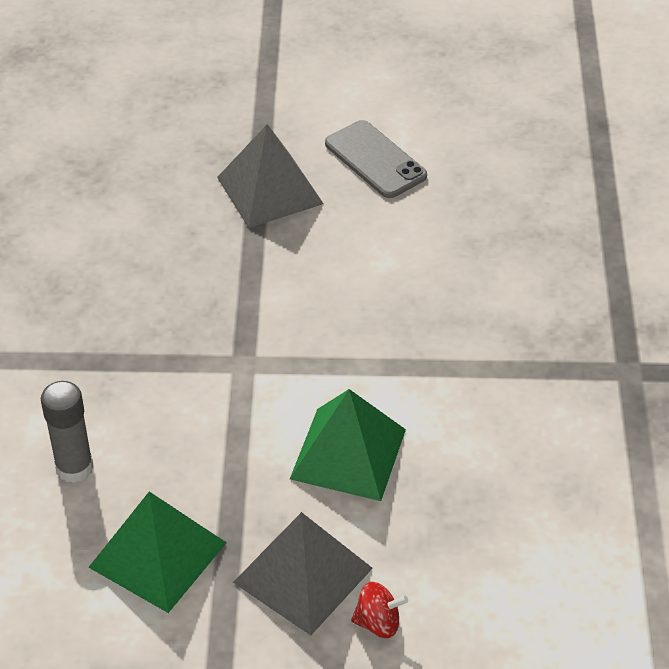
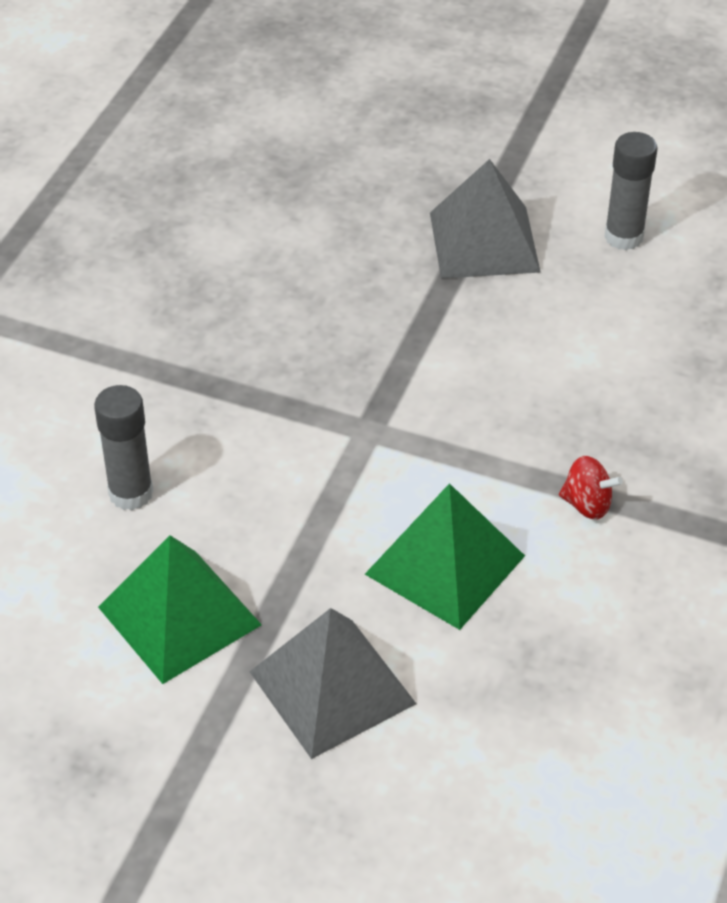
camera: 20 degrees right, 0 degrees up
(375, 160) = (623, 237): grey phone -> grey glue stick
(378, 623) = (395, 768): red spinning top -> red spinning top (587, 504)

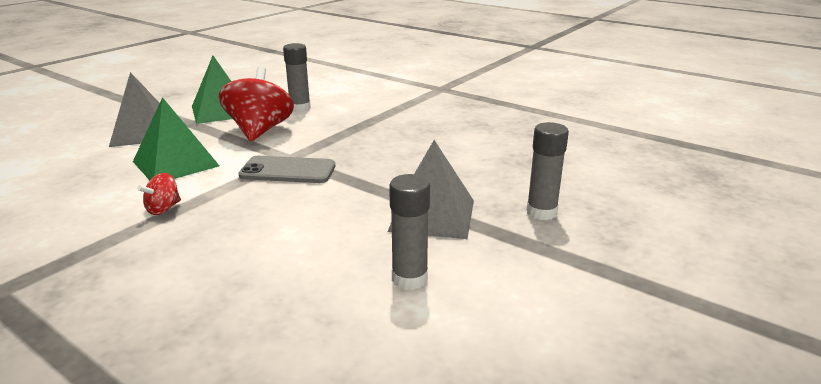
camera: 105 degrees right, 20 degrees down
(268, 510) = (260, 131): none -> red spinning top
(416, 414) = (288, 171): none -> grey phone
(437, 155) = (541, 212): none -> grey glue stick

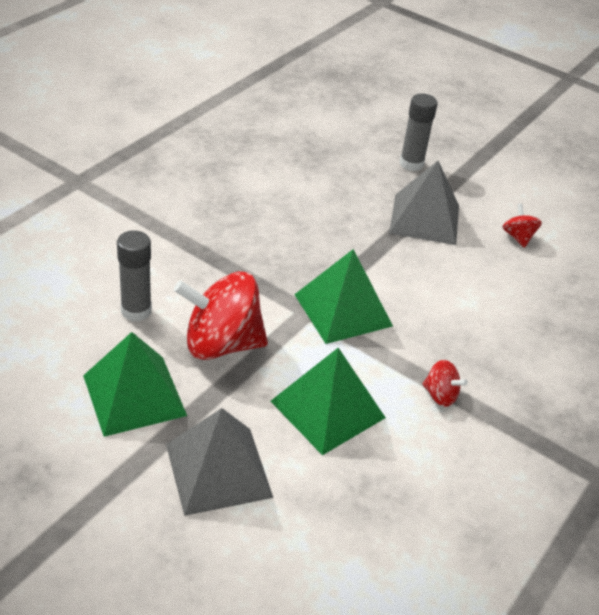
camera: 95 degrees left, 15 degrees up
(288, 171) = (343, 310): grey phone -> green pyramid
(409, 279) = (518, 237): grey glue stick -> red spinning top

